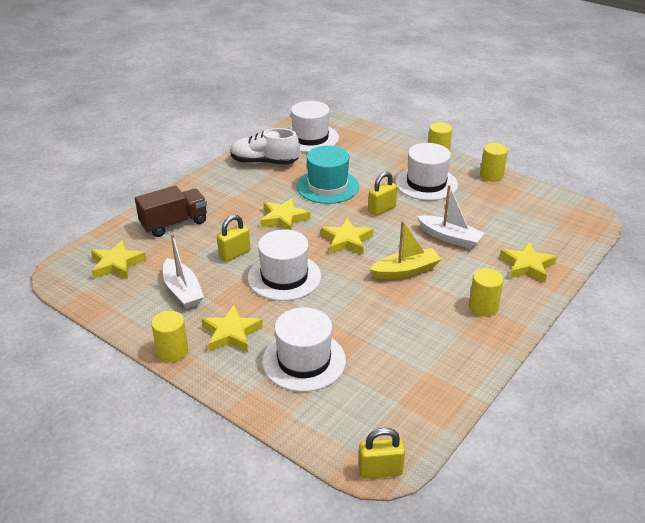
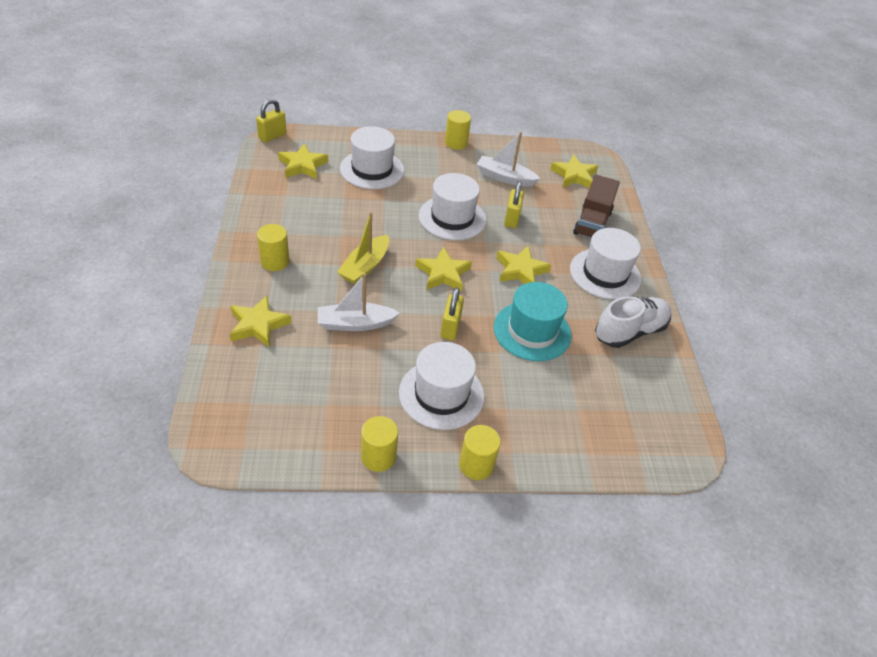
camera: 135 degrees right, 10 degrees up
(231, 333) = (436, 166): yellow star -> yellow star (303, 165)
(310, 138) = (642, 402): white hat -> white hat (605, 274)

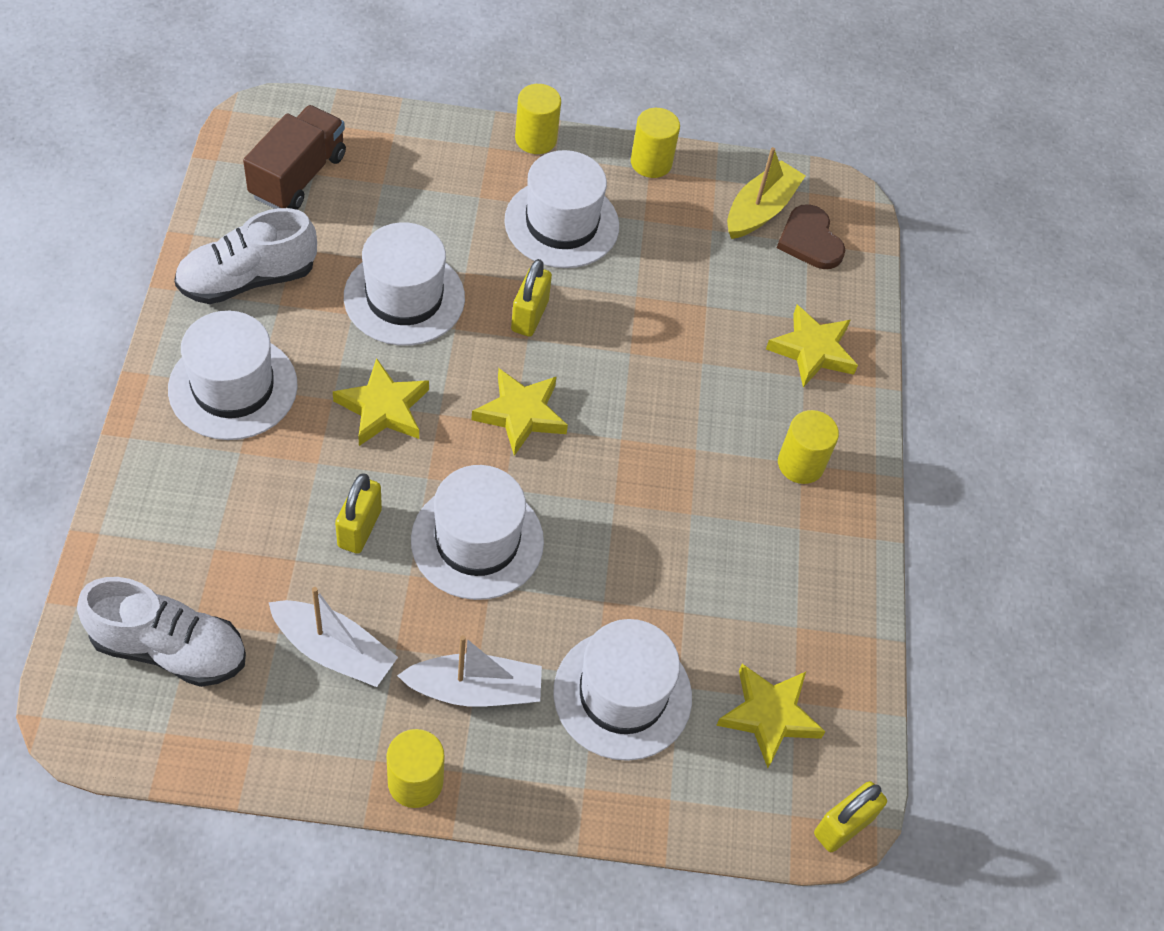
camera: 175 degrees left, 10 degrees up
(248, 404) = (810, 240): none -> brown heart
(355, 324) = (672, 337): white boat -> white boat (475, 690)
(365, 266) = (651, 440): yellow boat -> yellow boat (760, 210)
(532, 331) = (404, 297): turquoise hat -> white hat
(574, 175) = (169, 648): yellow star -> white shoe
(592, 223) = (197, 505): brown truck -> brown truck (298, 176)

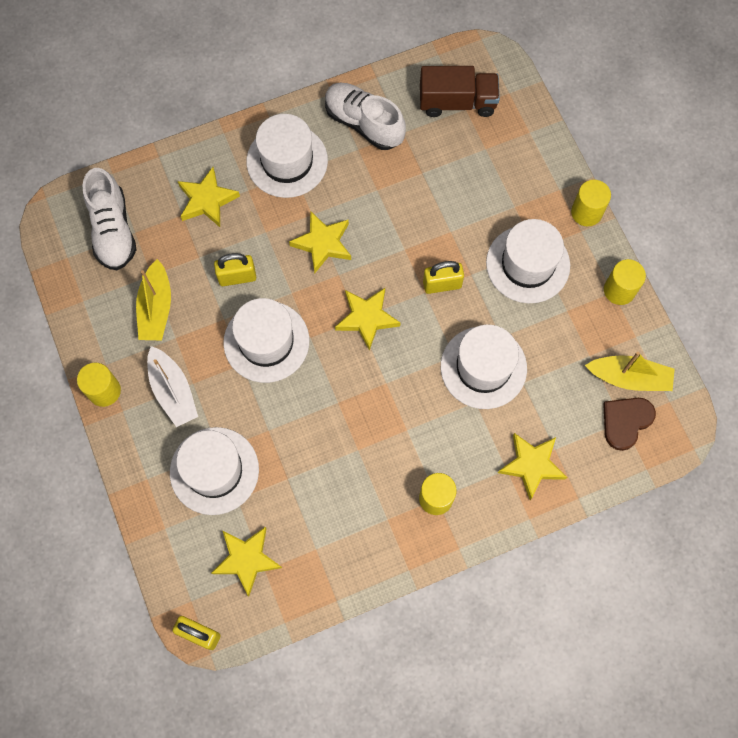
camera: 70 degrees right, 15 degrees up
(216, 507) = (207, 200): none -> yellow star
(334, 651) = (156, 308): white boat -> yellow boat
(404, 297) = (408, 209): white hat -> white hat (483, 367)

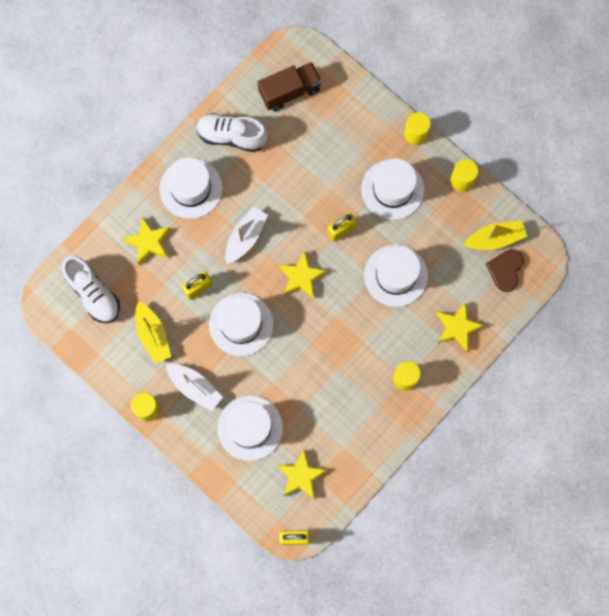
camera: 25 degrees left, 5 degrees up
(323, 243) = (245, 237): yellow star -> white boat

